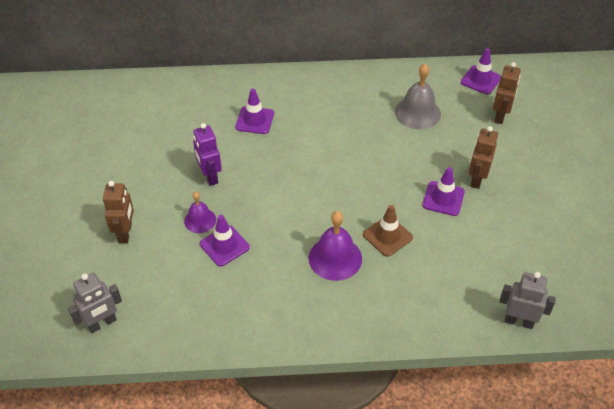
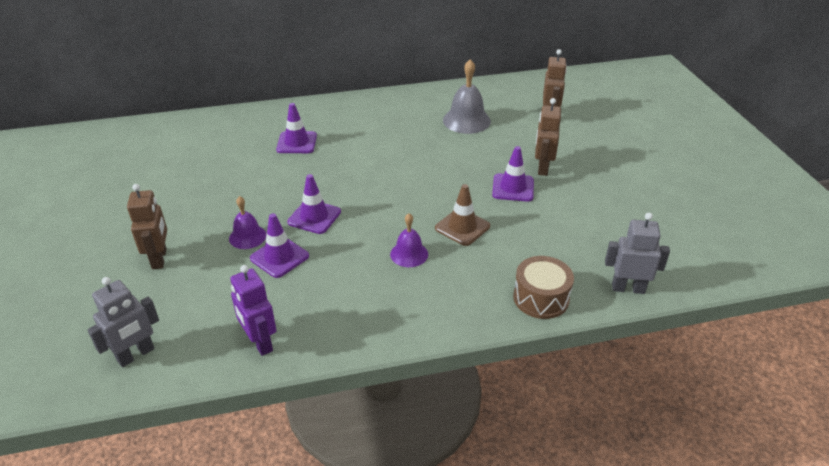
camera: 10 degrees left, 10 degrees down
(210, 176) = (254, 195): purple robot -> purple robot (260, 343)
(335, 258) = (409, 254): purple bell -> purple bell, size x0.62
(439, 320) = (541, 298): none -> brown drum
(480, 80) = (522, 90): purple traffic cone -> purple traffic cone (314, 217)

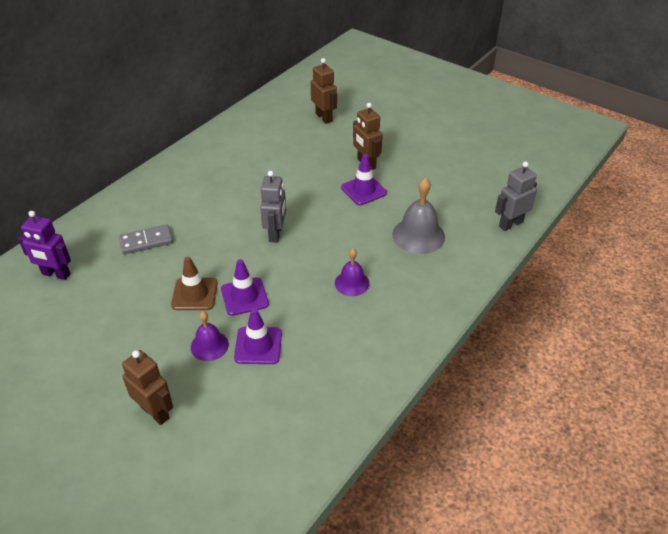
camera: 40 degrees left, 5 degrees up
(136, 355) = (243, 498): grey robot -> grey robot (275, 233)
(260, 343) = (328, 419): purple robot -> purple robot (56, 274)
(297, 143) = (146, 241): purple traffic cone -> grey domino
(462, 227) = (364, 240): brown traffic cone -> brown traffic cone (194, 294)
(466, 120) = (267, 151): grey bell -> grey bell (418, 235)
(541, 298) = (470, 262): brown drum -> none

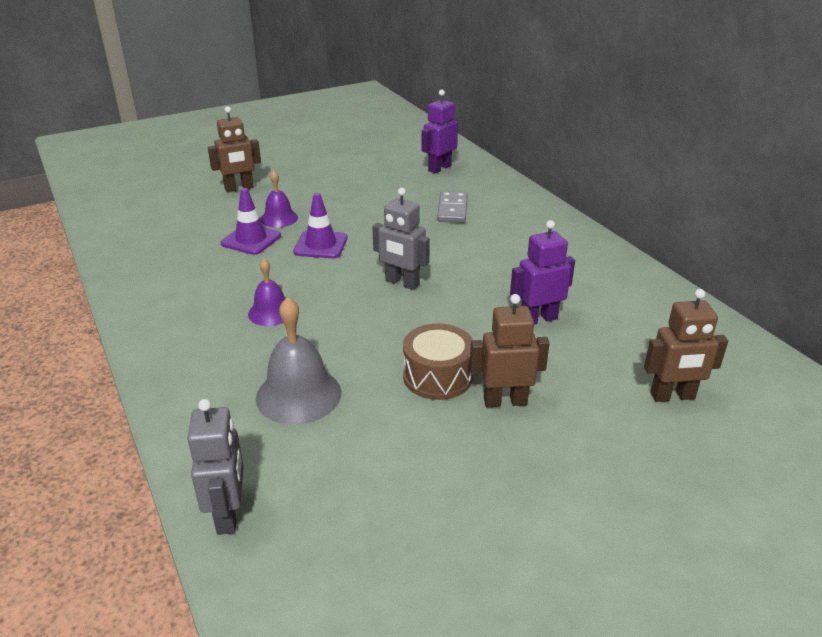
camera: 115 degrees right, 10 degrees down
(194, 294) = (351, 222): brown traffic cone -> none
(283, 168) = (538, 319): none -> purple robot
(363, 190) = (437, 376): purple traffic cone -> brown drum

